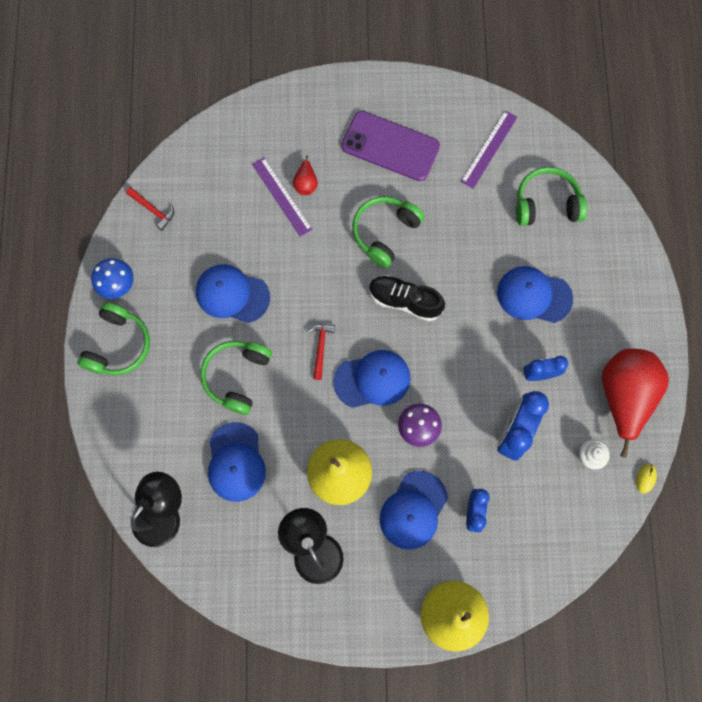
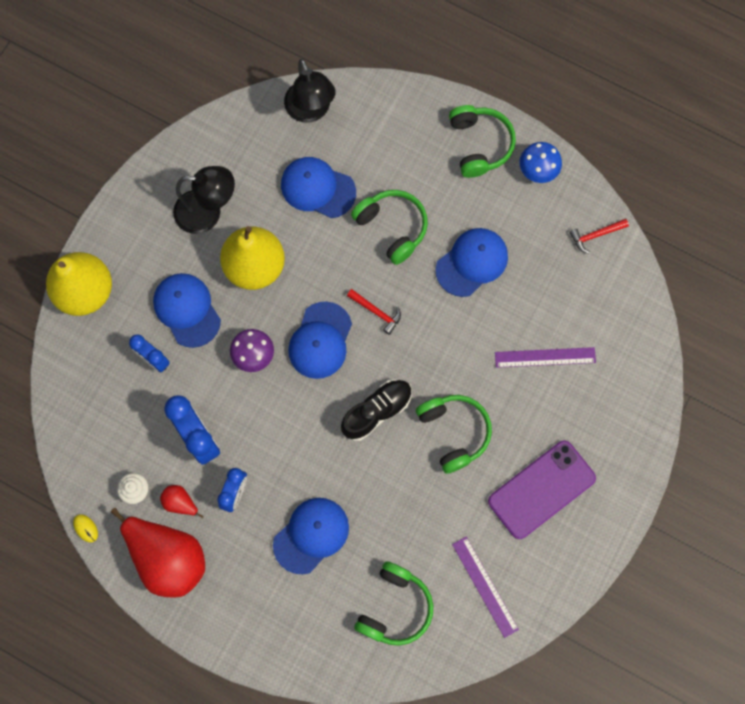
camera: 120 degrees right, 0 degrees up
(118, 345) = (479, 144): green headphones -> green headphones turned 150 degrees counterclockwise
(306, 183) = (546, 387): red pear -> red pear (180, 502)

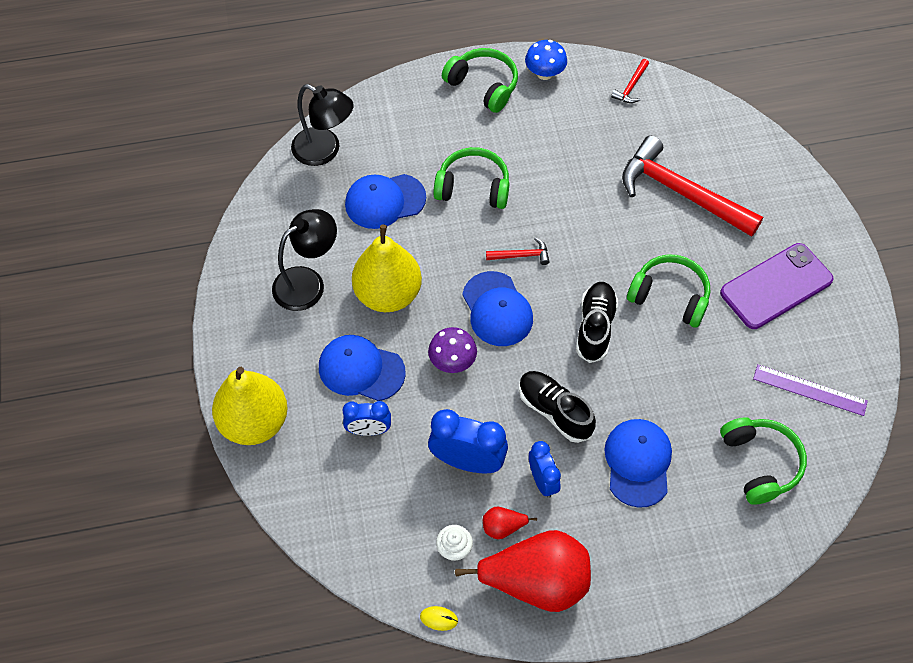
camera: 40 degrees left, 15 degrees down
(289, 450) = (554, 411): none -> black shoe
(472, 262) = (559, 168): blue cap -> none
(541, 489) = (776, 286): purple phone -> purple phone turned 45 degrees clockwise
(545, 357) = (681, 193): purple ruler -> red hammer

